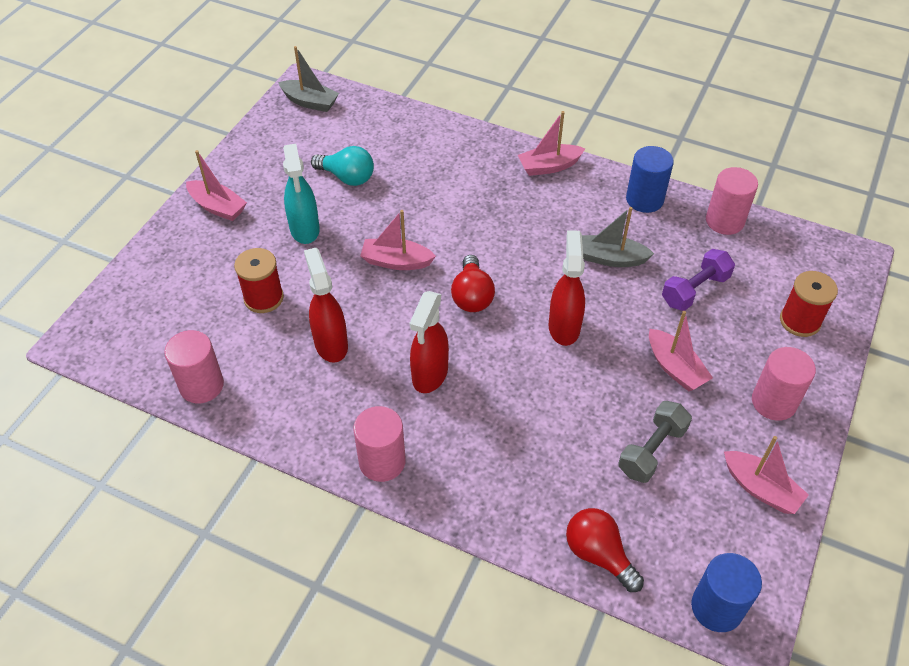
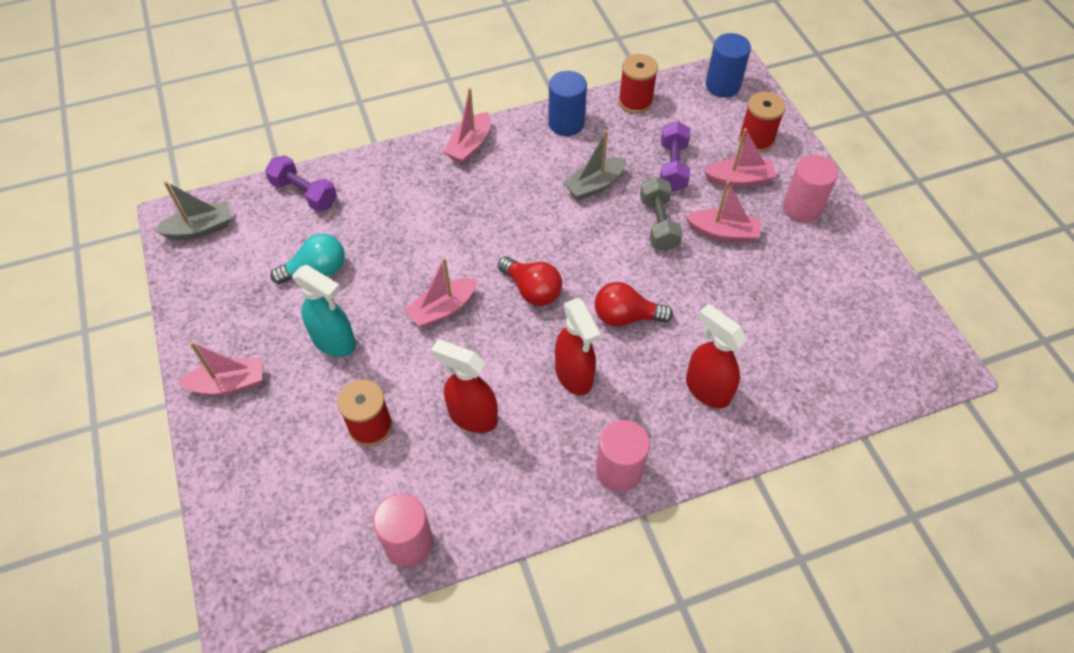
camera: 45 degrees left, 5 degrees up
(398, 123) = (304, 193): none -> purple dumbbell
(564, 327) = (622, 261): red spray bottle -> red spray bottle (707, 389)
(598, 554) = (824, 401): red light bulb -> red light bulb (626, 317)
(652, 450) = (773, 302): grey dumbbell -> grey dumbbell (658, 224)
(717, 607) = (920, 371): blue cylinder -> blue cylinder (722, 85)
(724, 221) = (635, 102): pink cylinder -> red spool
(760, 489) = (857, 272): pink boat -> pink boat (739, 179)

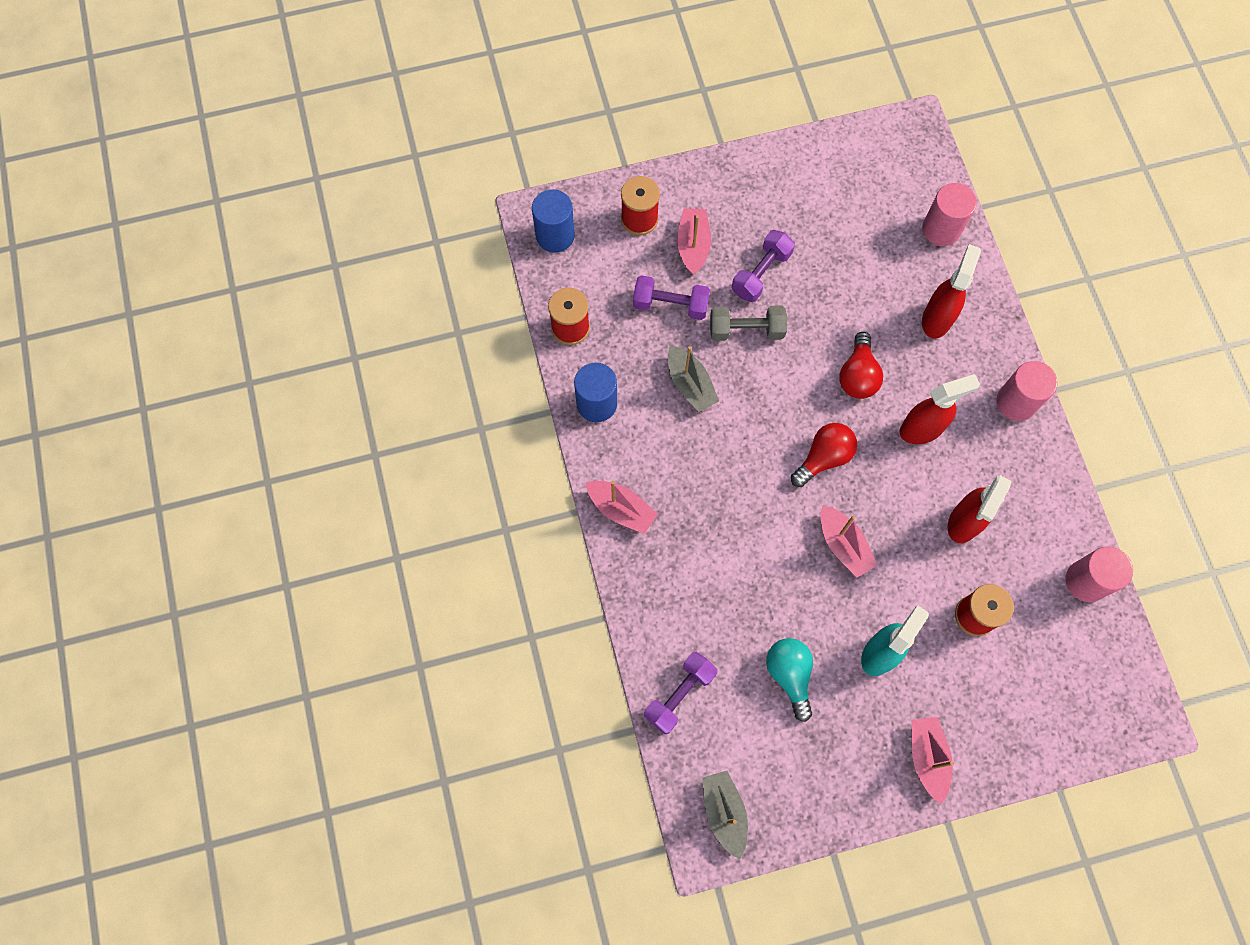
camera: 85 degrees left, 15 degrees up
(707, 389) = (937, 318): red spray bottle -> red spray bottle turned 150 degrees clockwise
(723, 232) = (761, 273): pink boat -> purple dumbbell
(802, 208) = (734, 197): pink cylinder -> pink cylinder (941, 229)

